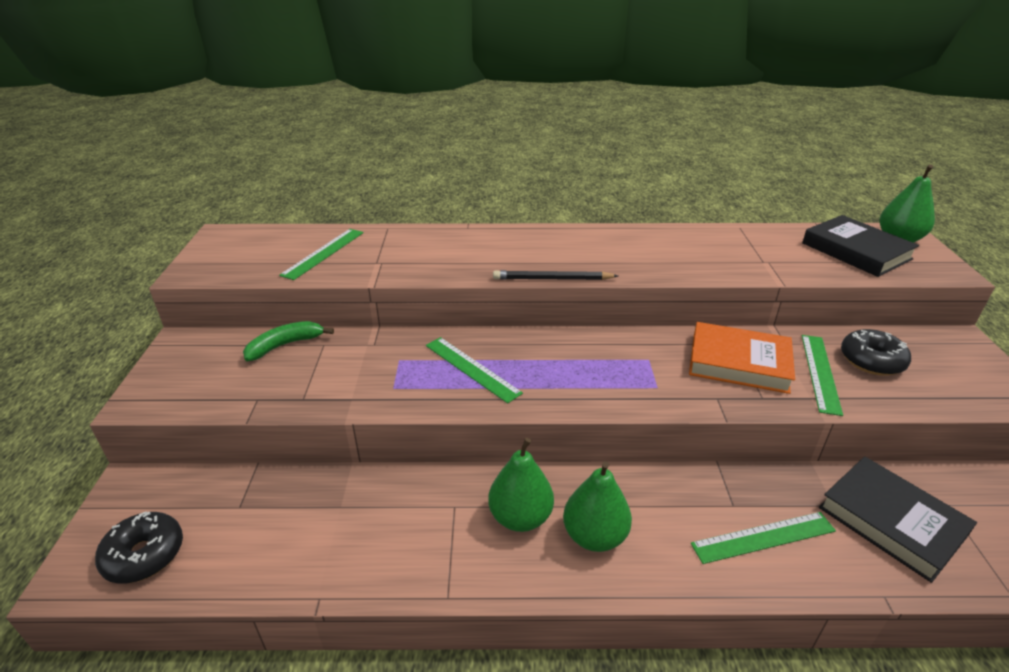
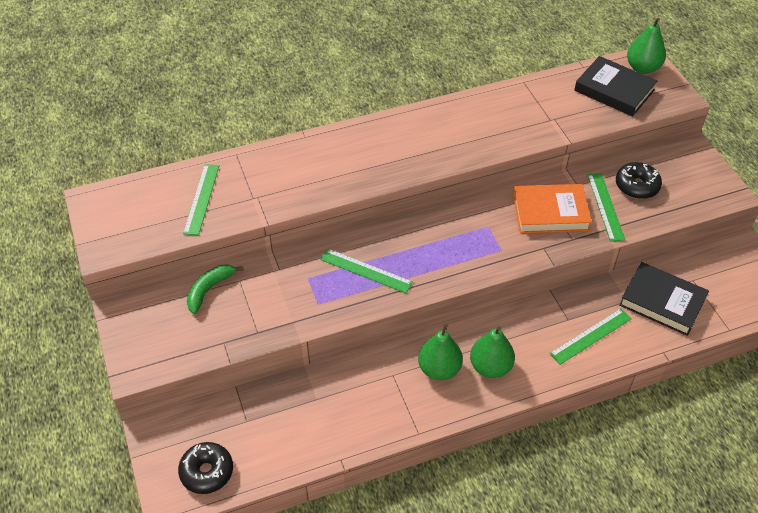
camera: 20 degrees left, 15 degrees up
(552, 279) = (402, 180): black pencil -> none

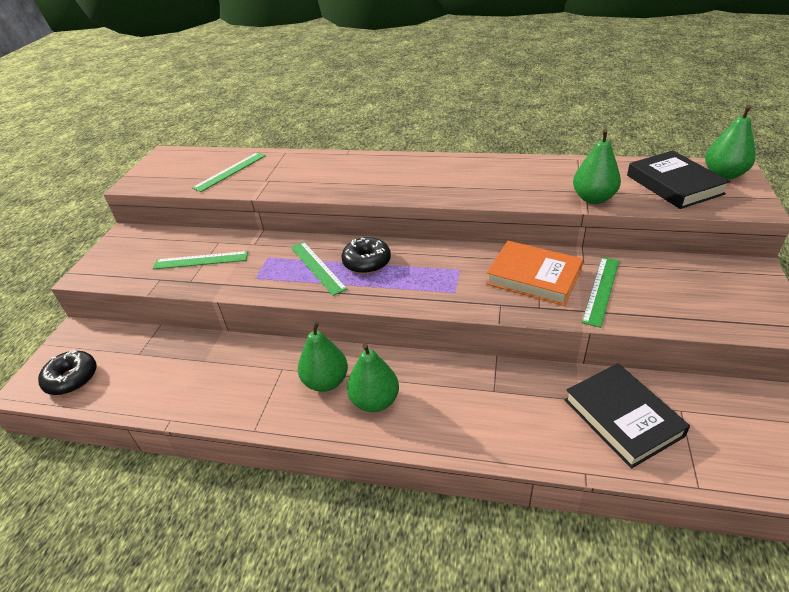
camera: 35 degrees right, 10 degrees down
(209, 290) = (192, 241): green banana -> none
(565, 125) = (593, 198): none -> green pear
(590, 336) = (506, 417): green ruler -> green ruler (201, 260)
(636, 186) = (654, 283): black donut -> black donut (367, 262)

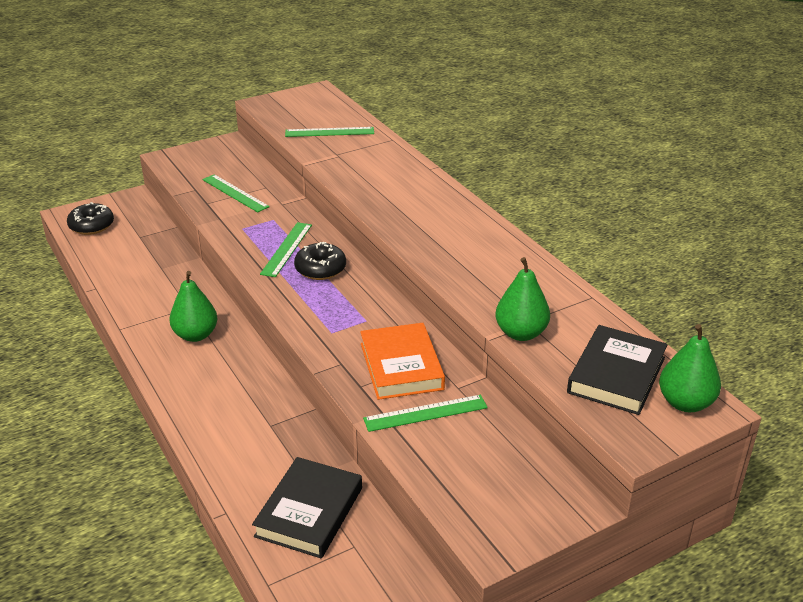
camera: 45 degrees right, 5 degrees down
(375, 401) = (199, 369): green pear -> none

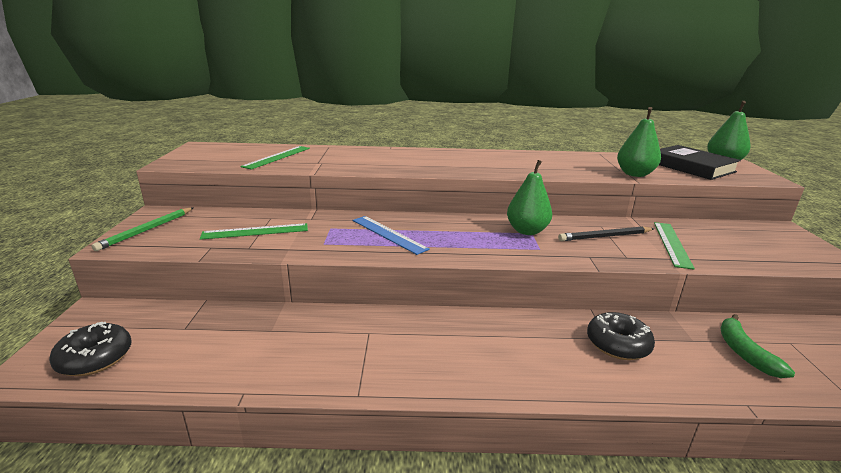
camera: 60 degrees left, 10 degrees down
(196, 335) = (425, 341): green pear -> green pear (527, 231)
(197, 155) = (147, 230): none -> green pencil
(287, 249) = (388, 234): green ruler -> blue ruler
(309, 512) = (744, 352): black book -> green banana
(320, 269) = (438, 230): black donut -> black donut (617, 344)
(401, 366) = (605, 237): orange book -> black pencil

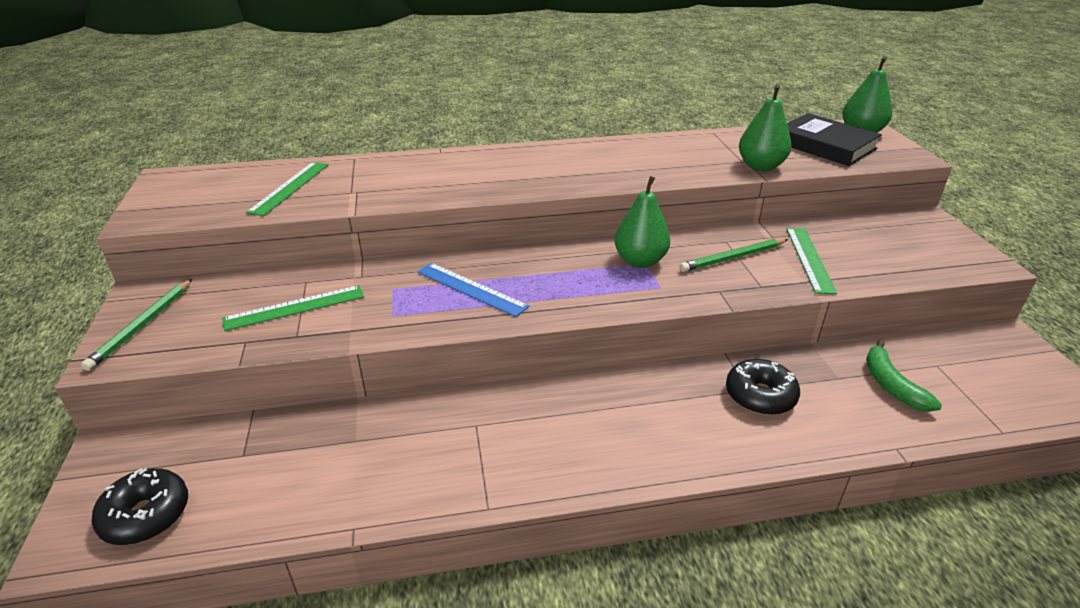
camera: 10 degrees left, 10 degrees up
(605, 237) = (733, 258): black pencil -> green pencil

